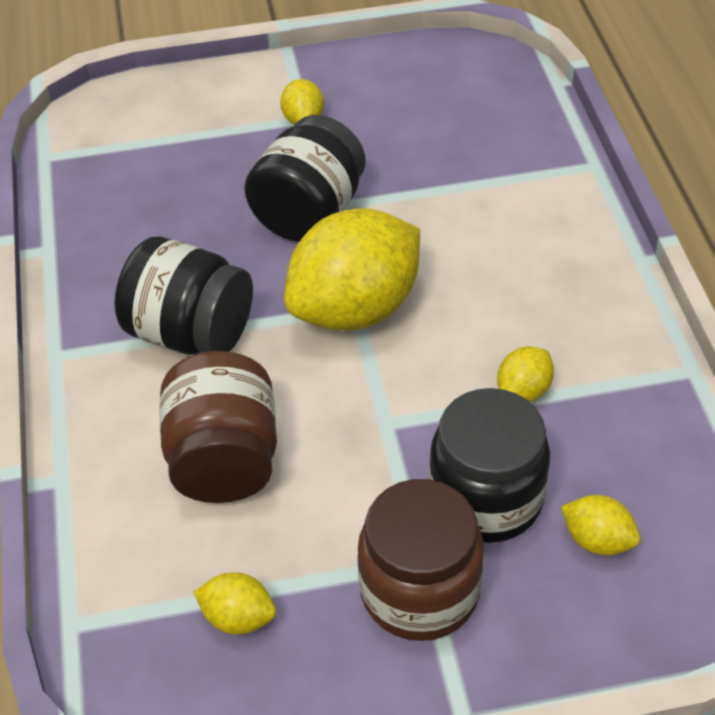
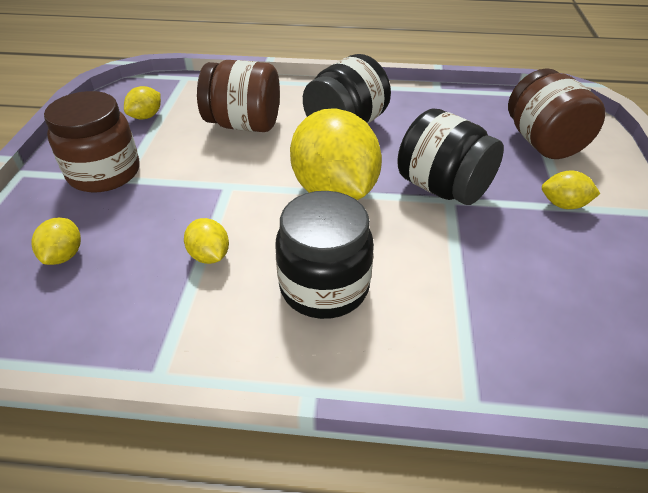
camera: 105 degrees right, 5 degrees down
(177, 137) = (543, 143): none -> brown jar
(486, 499) = (139, 213): black jar -> black jar (324, 286)
(597, 540) = (64, 255): yellow lemon -> yellow lemon turned 45 degrees counterclockwise

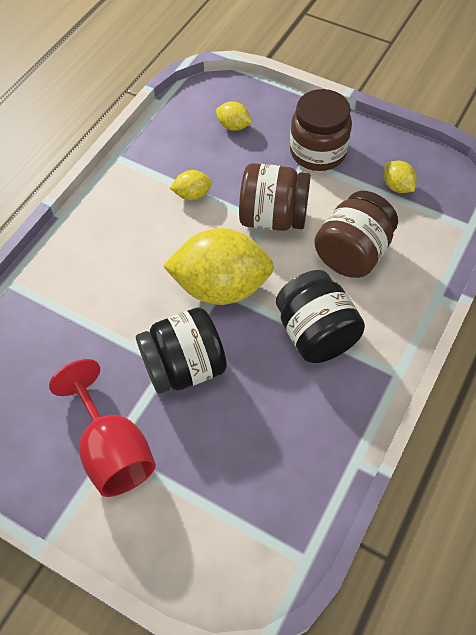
camera: 115 degrees right, 15 degrees up
(324, 286) = (129, 246): black jar -> none
(543, 143) = (203, 503): brown jar -> brown jar (273, 217)
(563, 204) = (113, 450): yellow lemon -> red goblet

